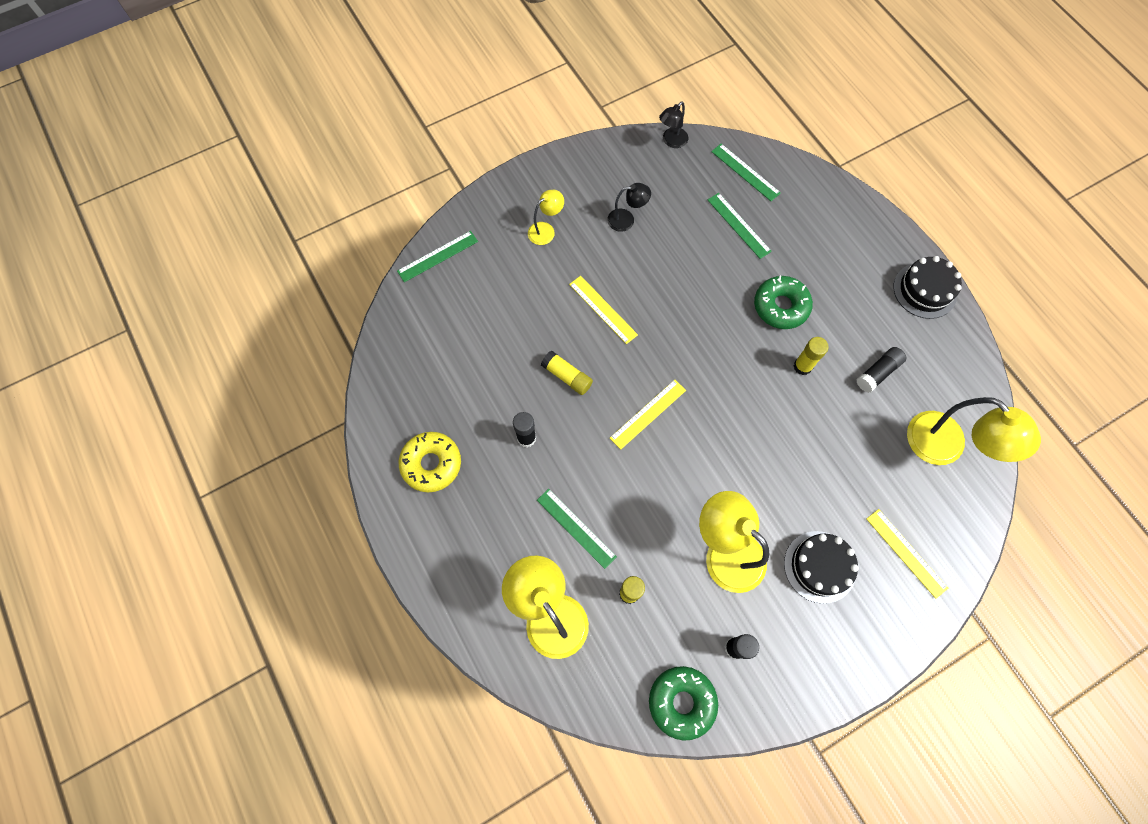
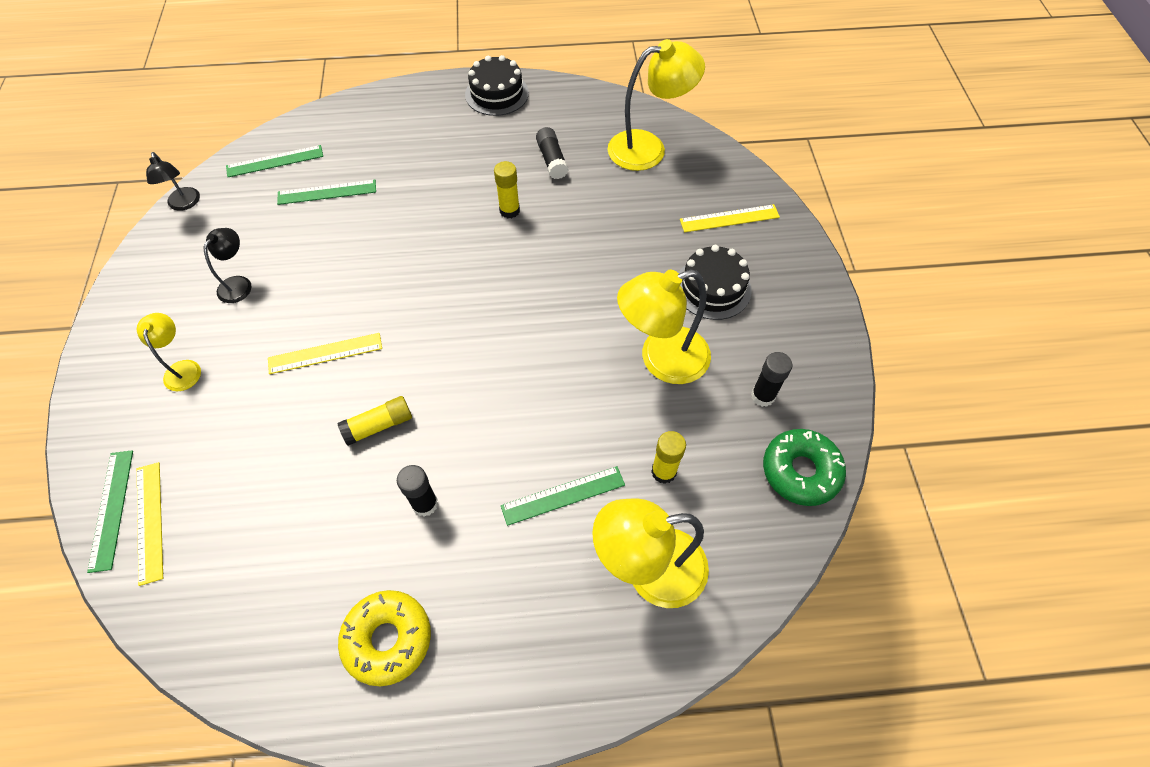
camera: 65 degrees left, 10 degrees down
(648, 414) = (474, 363): yellow ruler -> yellow ruler (149, 521)
(780, 306) = (437, 199): green donut -> none

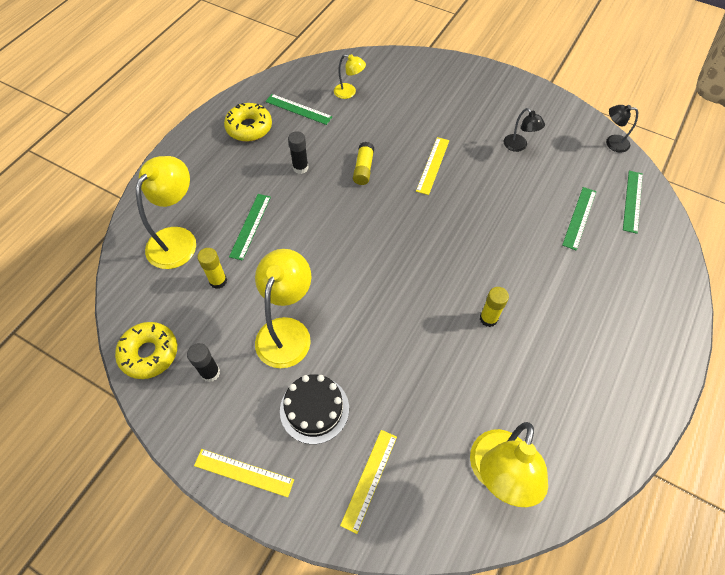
camera: 125 degrees right, 0 degrees up
(111, 509) = (400, 62): green ruler -> green ruler (298, 109)
(149, 521) = (382, 72): yellow ruler -> yellow ruler (244, 472)
(183, 368) = (468, 106): yellow lamp -> yellow lamp (349, 92)
(497, 94) = (646, 389): black cake -> none
(552, 160) = (528, 382): black glue stick -> none
(800, 471) = (149, 353): green donut -> yellow donut

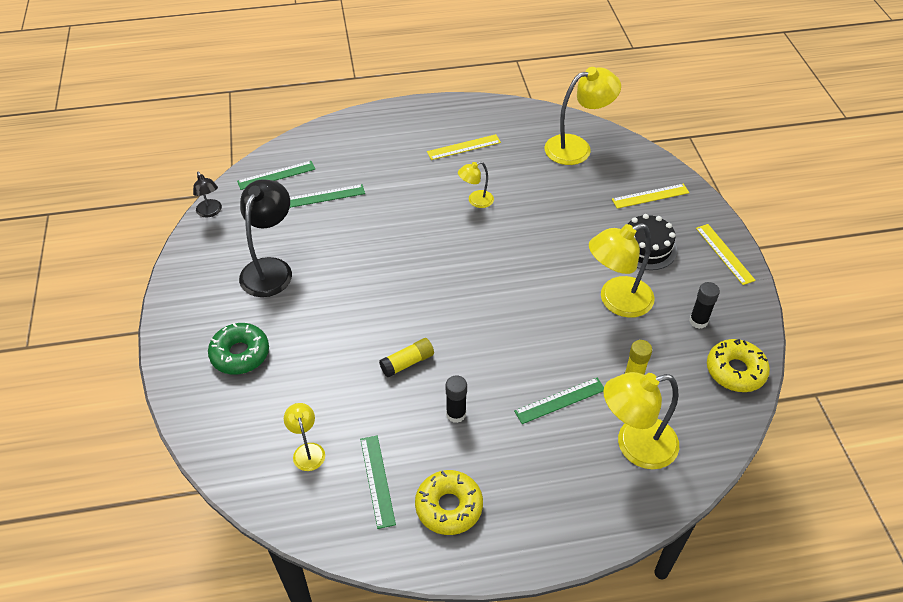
camera: 130 degrees left, 10 degrees down
(433, 165) = (353, 314): yellow ruler -> yellow ruler (464, 147)
(451, 98) = (240, 354): none -> green donut
(488, 318) = (475, 201): yellow glue stick -> yellow lamp
(518, 146) = (270, 269): black lamp -> black lamp, size x1.91

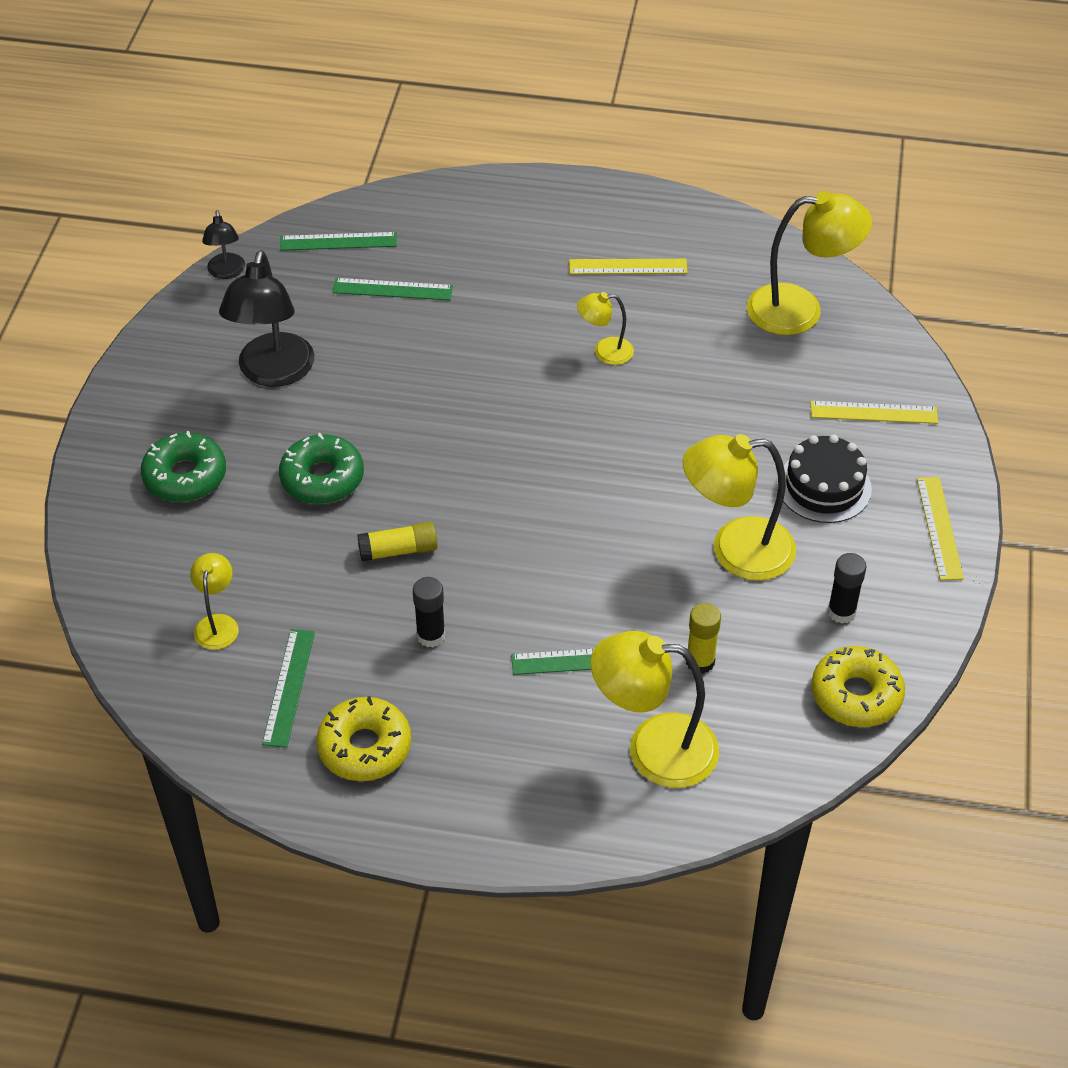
camera: 20 degrees right, 0 degrees up
(270, 269) = (273, 373): black lamp -> black lamp turned 150 degrees clockwise
(334, 329) = (322, 478): none -> green donut

